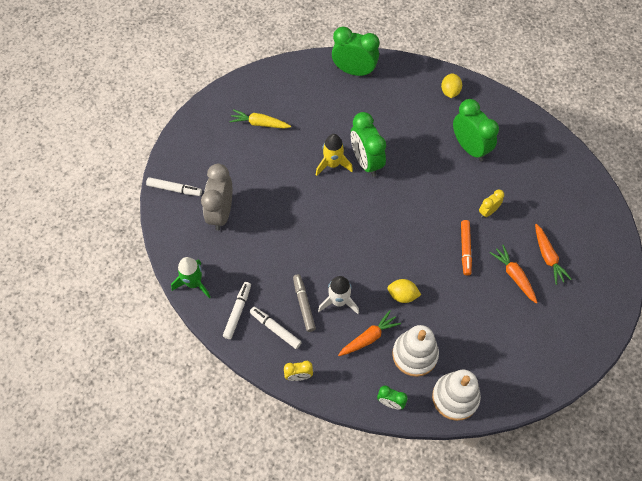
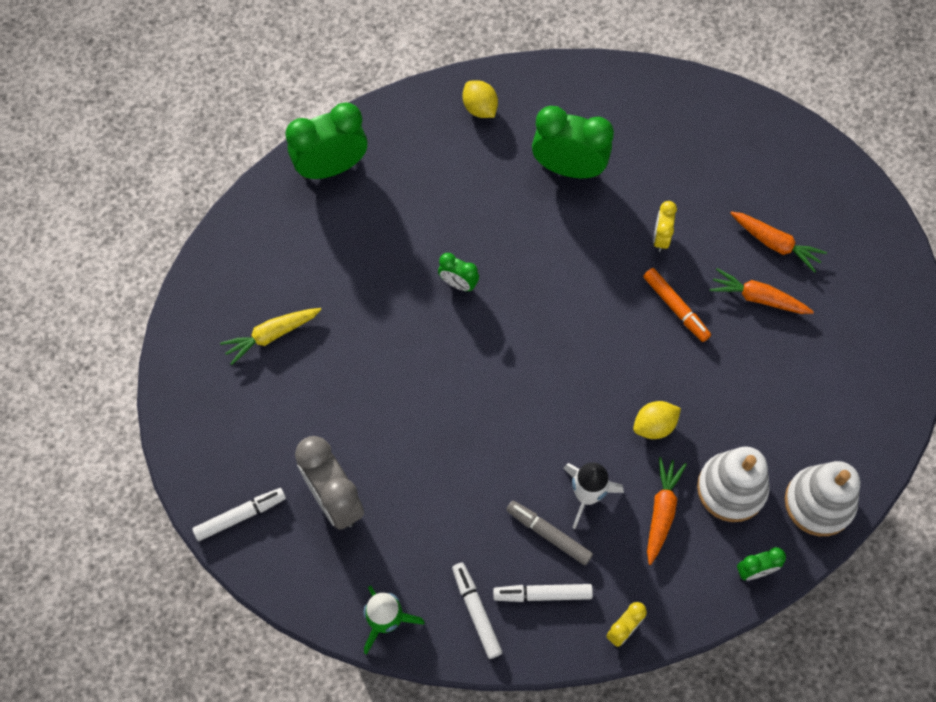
camera: 40 degrees left, 5 degrees up
(333, 164) = (419, 319): yellow rocket -> none
(366, 162) = (458, 283): green clock -> green clock, size x0.51

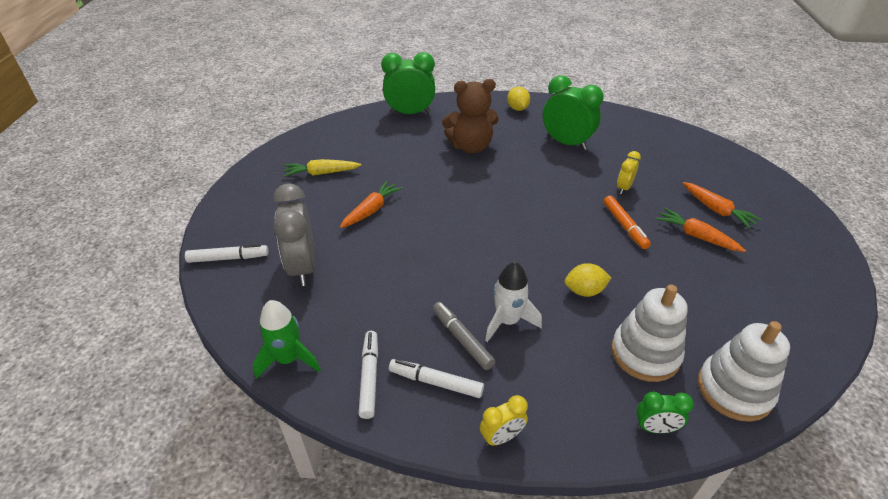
camera: 20 degrees right, 25 degrees down
(445, 217) = (470, 147): none -> brown teddy bear
(458, 283) = (463, 178): green clock -> none
(662, 511) = (572, 352): orange carrot -> orange carrot (371, 210)

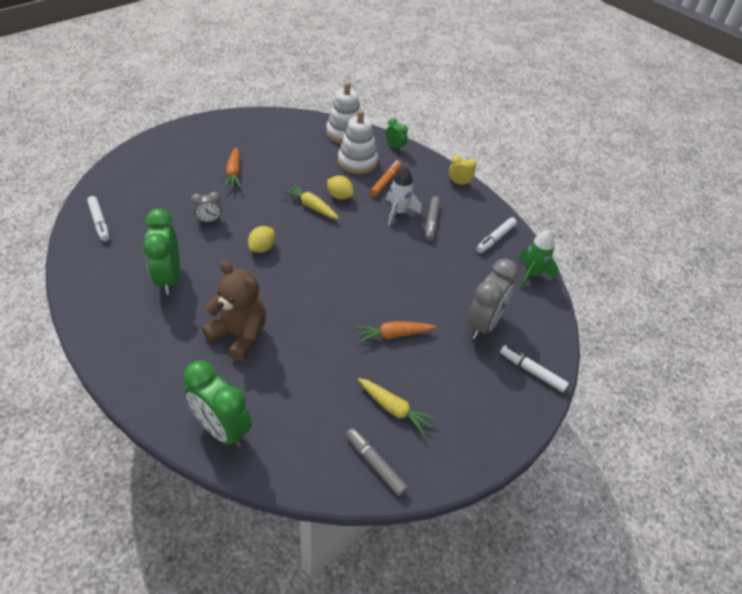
camera: 140 degrees left, 5 degrees up
(306, 146) = (375, 464): none -> grey marker
(436, 382) = (465, 216): white marker -> white marker (99, 222)
(517, 108) = (127, 345): yellow lemon -> yellow lemon (262, 248)
(586, 259) = (311, 206): none -> yellow carrot
(623, 188) = (209, 220): yellow clock -> grey clock
(624, 226) = (257, 204): orange marker -> orange marker (385, 181)
(716, 210) = (192, 173): orange carrot -> none

